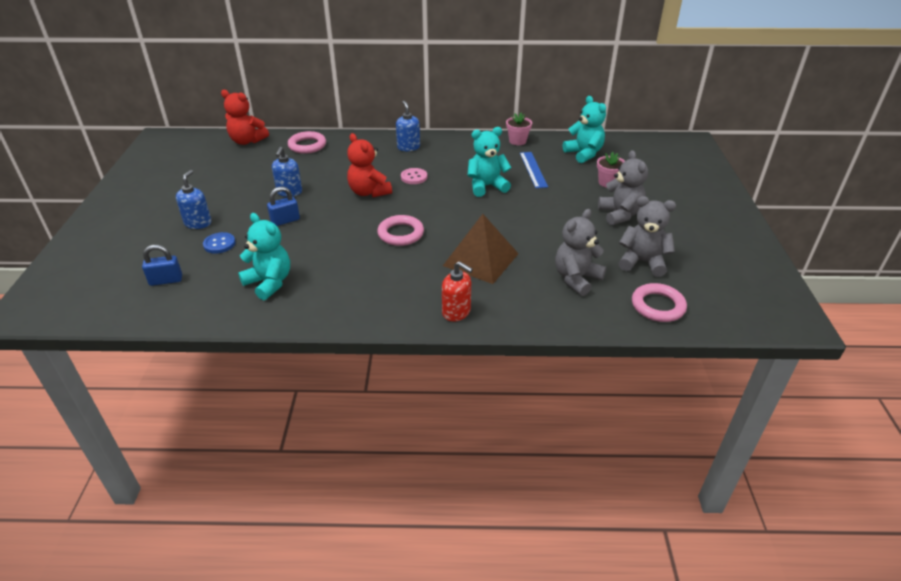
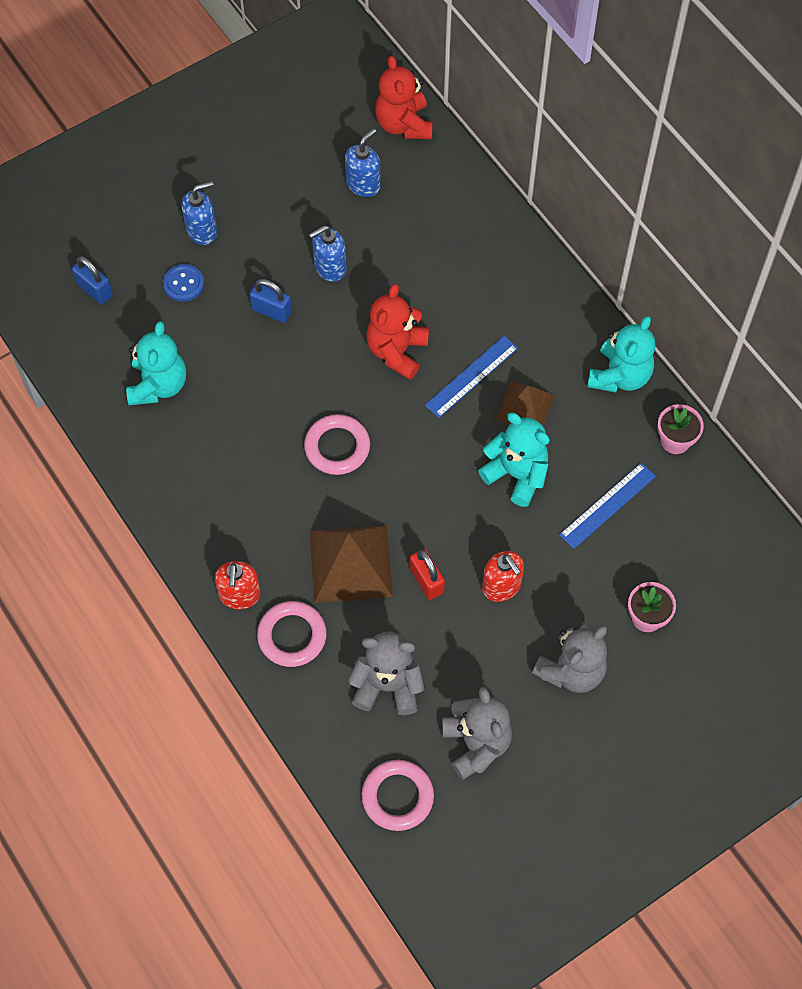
camera: 55 degrees right, 25 degrees up
(307, 145) = (449, 199): pink ring -> pink ring (292, 636)
(408, 147) = (542, 318): blue soap dispenser -> blue soap dispenser (363, 184)
(414, 177) = (471, 376): pink button -> blue ruler
(451, 170) = (525, 407): none -> brown pyramid
(520, 238) = (426, 580): none -> red padlock
(548, 216) = (501, 586): none -> red soap dispenser
(584, 154) = (708, 547): turquoise teddy bear -> turquoise teddy bear (619, 376)

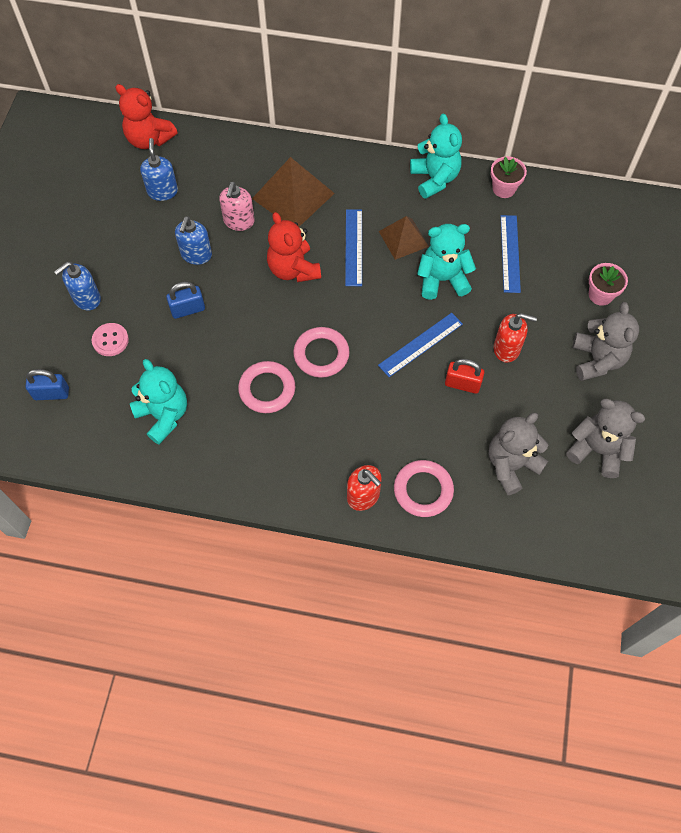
camera: 45 degrees left, 0 degrees up
(183, 284) = (110, 340): blue button -> pink button
(202, 230) = (86, 298): blue soap dispenser -> blue soap dispenser turned 150 degrees counterclockwise
(350, 563) = (407, 415): brown pyramid -> brown pyramid (293, 196)
(397, 797) = (592, 524): pink ring -> pink ring (267, 389)
(398, 267) = (239, 221): none -> pink soap dispenser
(430, 514) = (420, 344): none -> blue ruler

